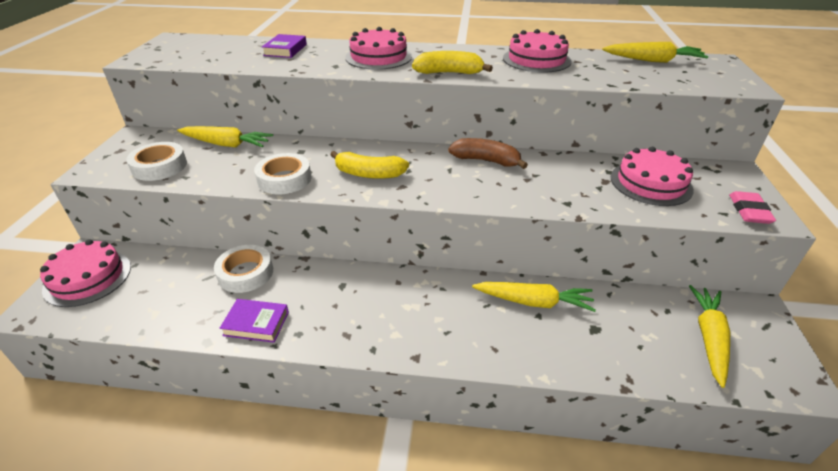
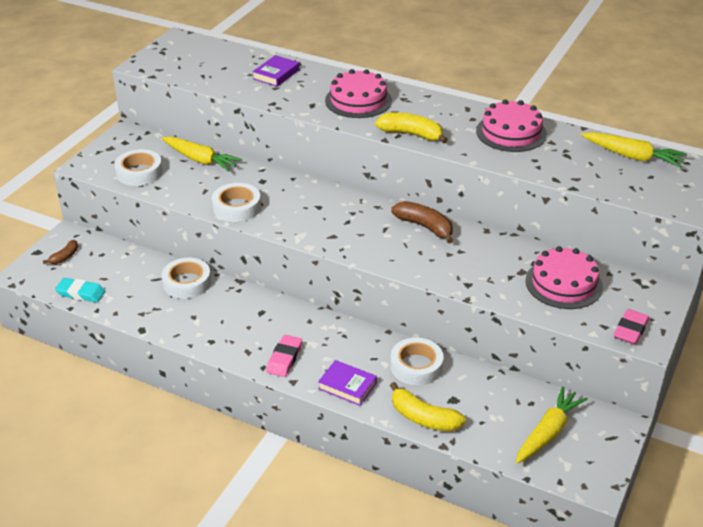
camera: 20 degrees right, 0 degrees up
(88, 278) = (64, 257): pink cake -> brown banana
(116, 315) = (81, 293): none -> turquoise eraser
(256, 324) = (182, 325): purple book -> purple book (347, 386)
(369, 174) = (310, 217): yellow banana -> yellow banana (423, 418)
(392, 332) = (284, 358): none -> pink eraser
(534, 302) = (416, 366): yellow carrot -> white tape

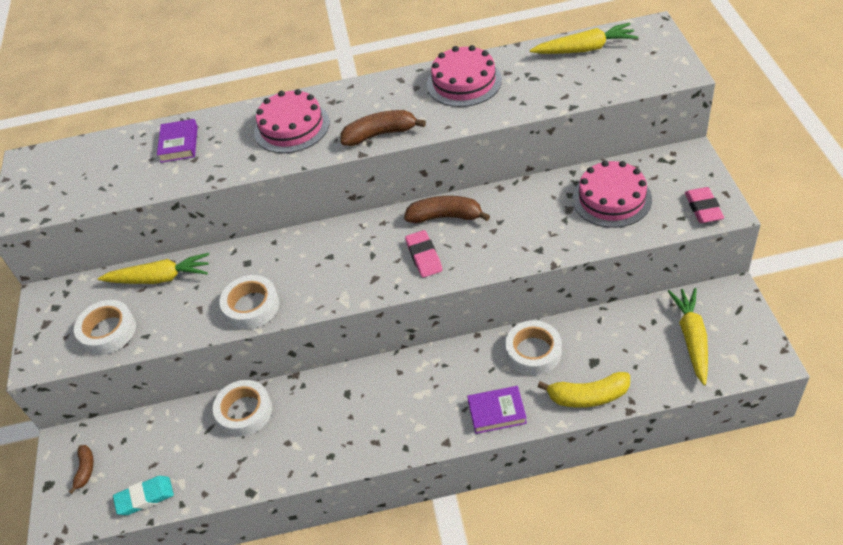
camera: 30 degrees left, 10 degrees up
(284, 358) = (416, 425): pink eraser -> pink eraser (424, 256)
(411, 134) = (380, 134): yellow banana -> brown banana

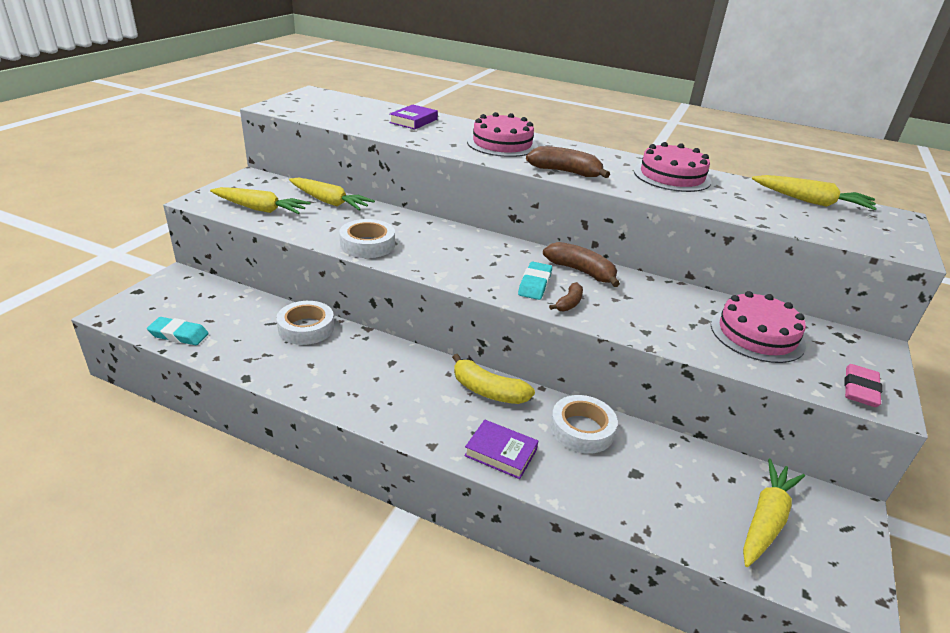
camera: 25 degrees right, 15 degrees down
(85, 470) = (168, 297): brown banana -> brown banana (569, 303)
(108, 331) = (260, 209): white tape -> yellow carrot
(424, 256) = (534, 284): pink eraser -> turquoise eraser
(588, 396) = (603, 497): yellow banana -> yellow banana (488, 391)

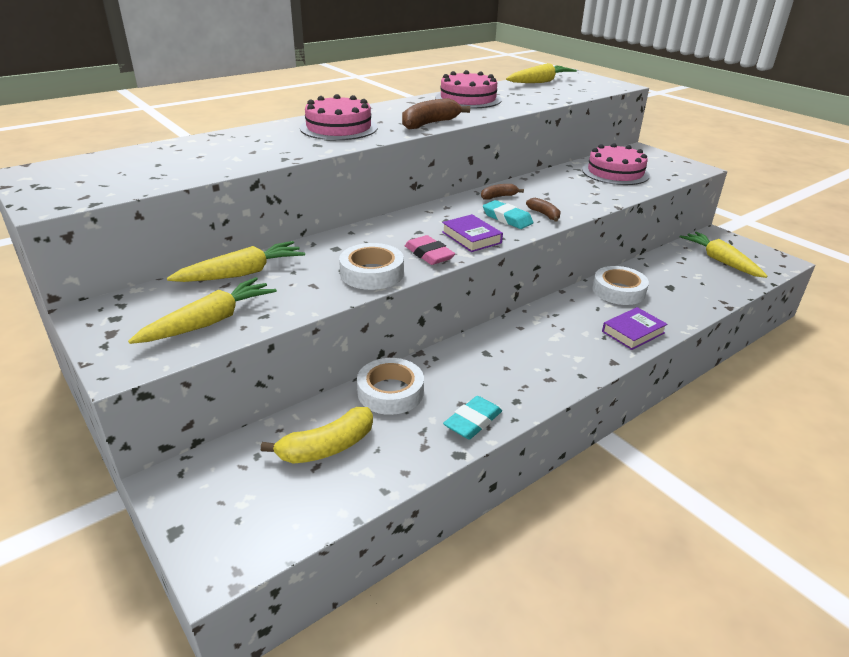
camera: 60 degrees left, 0 degrees up
(179, 335) = (331, 499): turquoise eraser -> turquoise eraser (473, 421)
(413, 121) = (224, 146): purple book -> purple book (471, 237)
(488, 391) = (554, 315): yellow banana -> yellow banana (327, 447)
(581, 271) = (498, 197): brown banana -> brown banana, size x0.58
(860, 389) = (682, 168): pink eraser -> pink eraser (429, 254)

